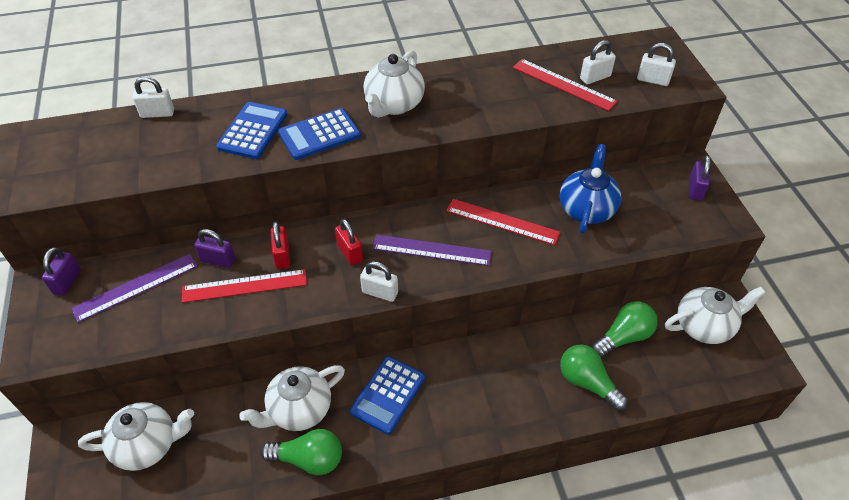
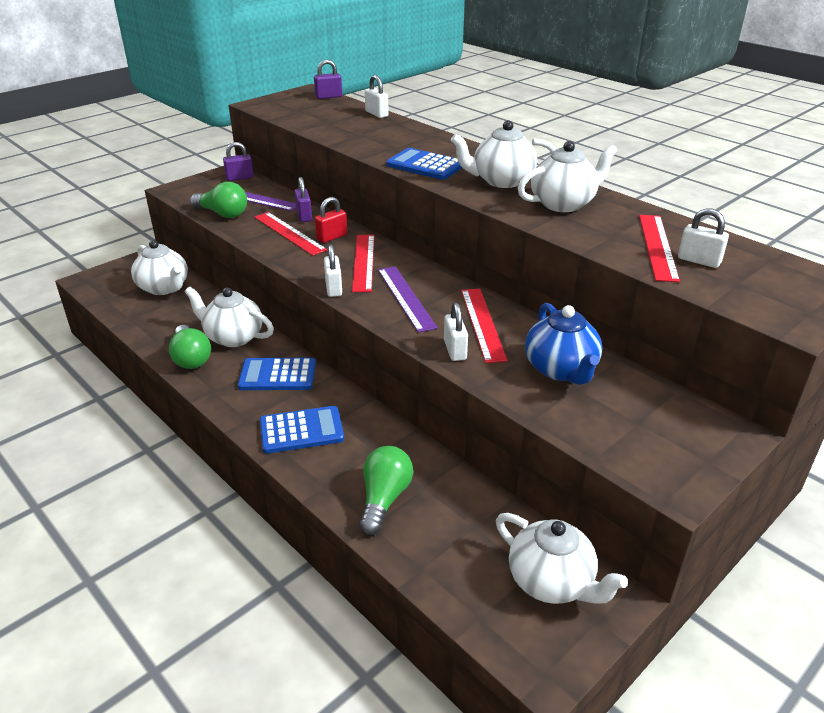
camera: 60 degrees right, 15 degrees down
(253, 131) = (398, 144): blue calculator -> blue calculator (301, 430)
(350, 253) = (363, 262): red padlock -> red ruler
(463, 93) = (563, 204): none -> white teapot
(586, 209) = (561, 369): blue teapot -> blue teapot turned 90 degrees clockwise
(623, 337) = (469, 510): green light bulb -> green light bulb (222, 214)
(652, 80) = (756, 296): white padlock -> white padlock (455, 350)
(695, 189) = (696, 444): purple padlock -> purple padlock (328, 97)

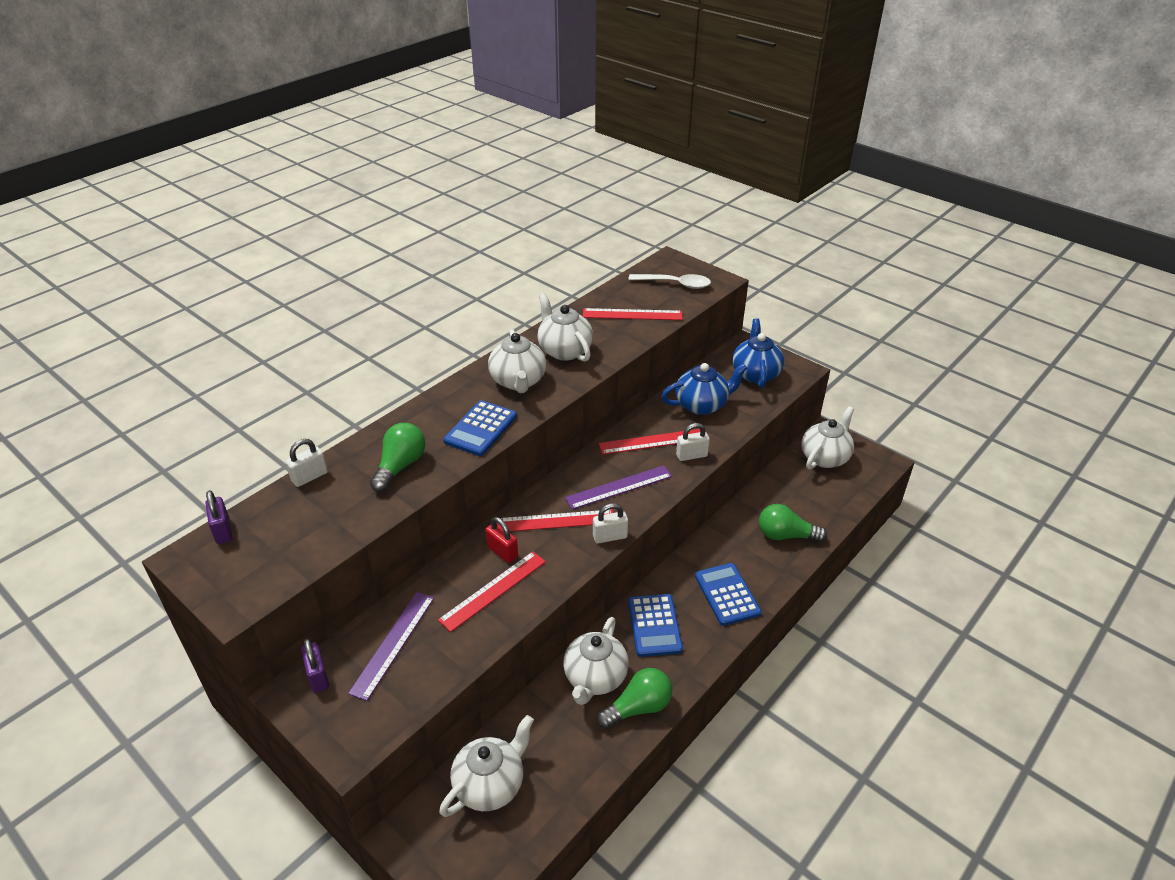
camera: 95 degrees left, 5 degrees up
(222, 214) = (438, 668): green light bulb -> green light bulb (400, 466)
(304, 216) = (448, 584): purple padlock -> none
(651, 431) = (755, 374): none -> blue teapot
(699, 261) = (650, 301): white padlock -> none
(759, 283) = (675, 284): none -> white spoon

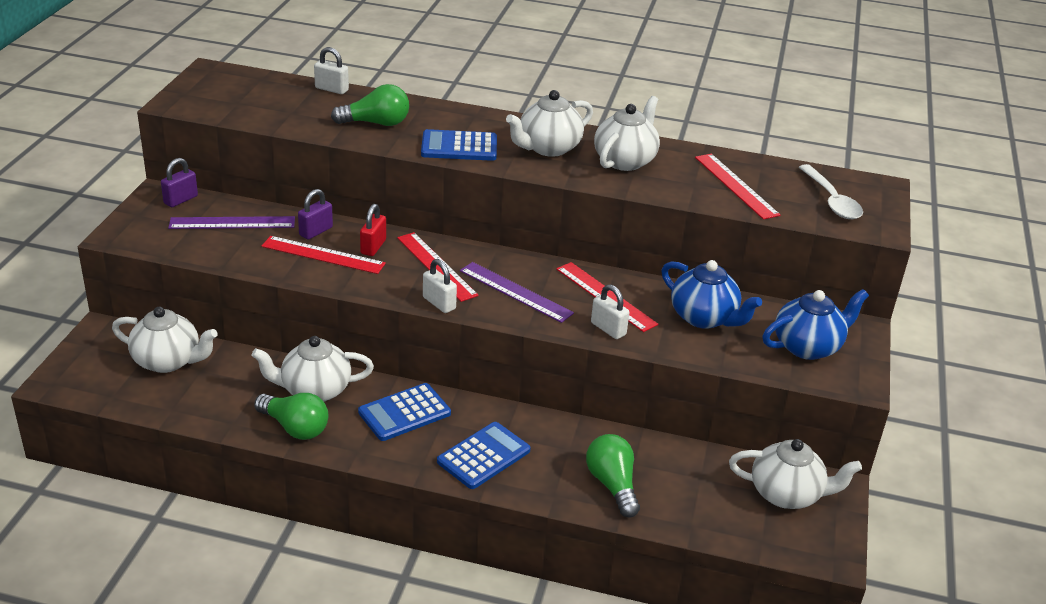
camera: 60 degrees right, 5 degrees down
(223, 531) = (246, 75): purple padlock -> purple padlock (316, 231)

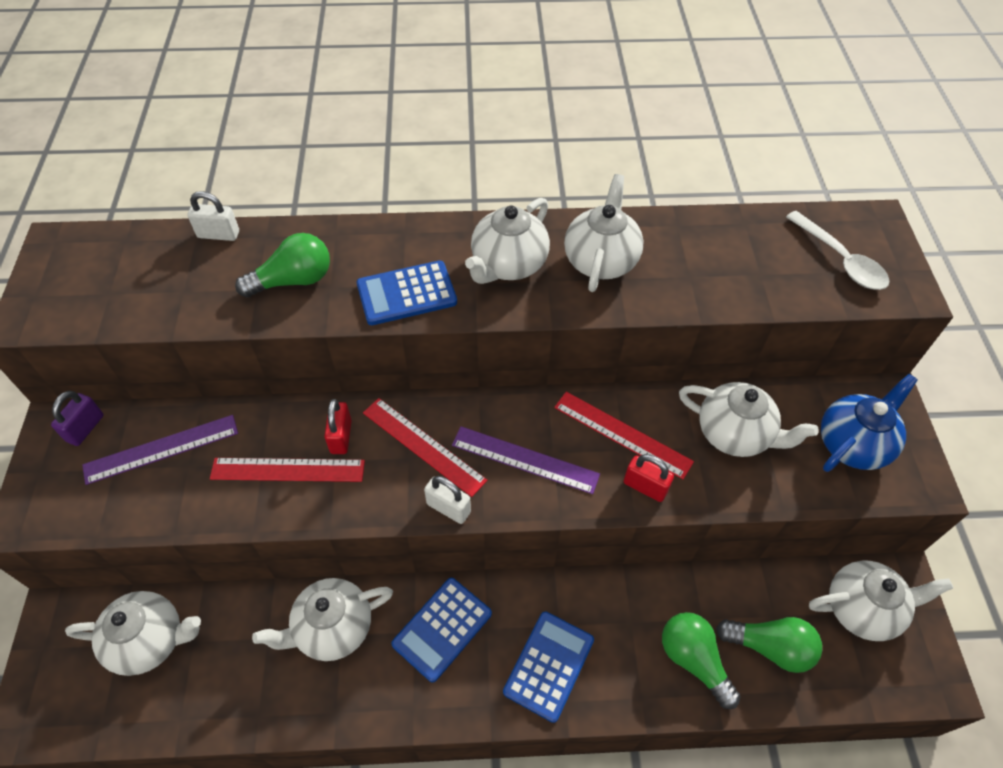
camera: 15 degrees left, 20 degrees up
(295, 427) = (330, 697): green light bulb -> green light bulb (769, 647)
(316, 231) = (266, 432): purple padlock -> none
(608, 329) = (645, 487): white padlock -> red padlock
(704, 318) = (735, 434): blue teapot -> white teapot
(736, 186) = (734, 266): red ruler -> none

